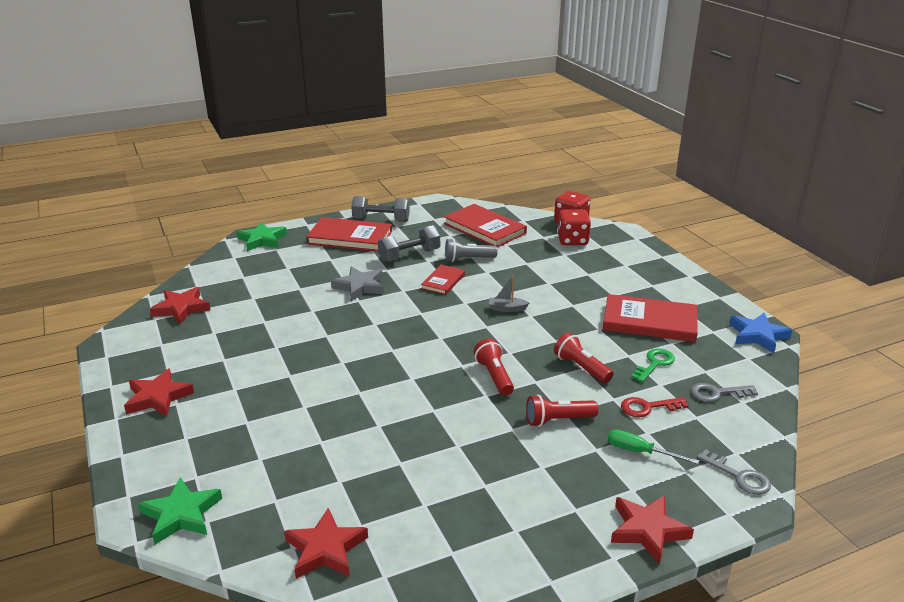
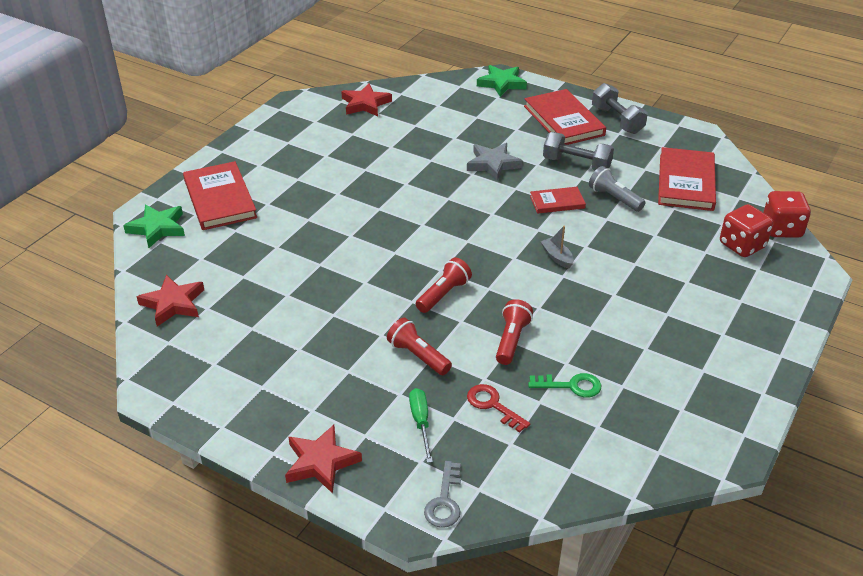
camera: 55 degrees right, 10 degrees up
(158, 397) = (257, 154): red star -> none
(649, 322) = (645, 356): red book -> red book (220, 199)
(717, 393) = (566, 447): grey key -> none
(758, 336) = (714, 447): blue star -> none

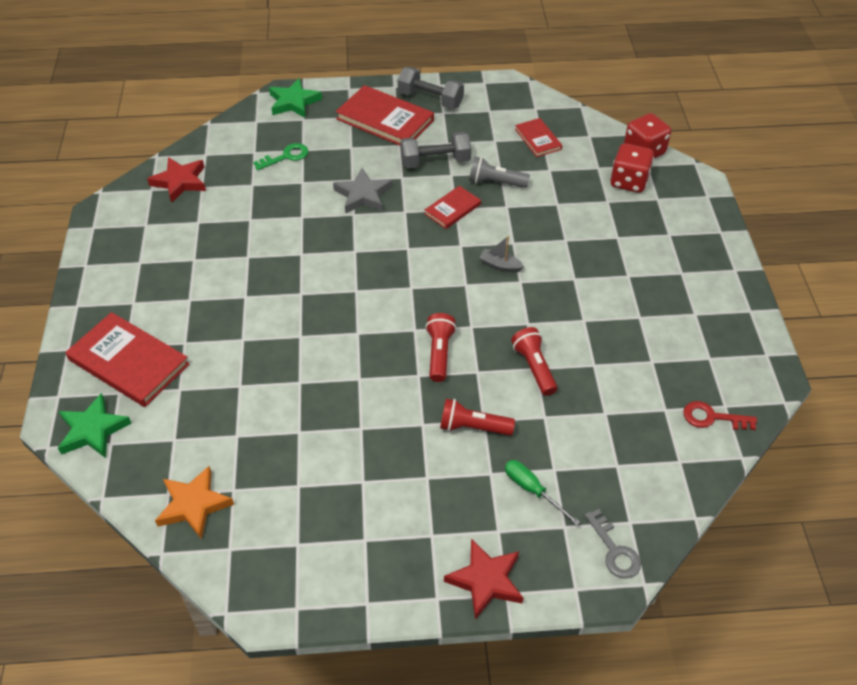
camera: 35 degrees left, 10 degrees up
(173, 303) = (194, 505): red star -> orange star
(493, 405) = (573, 438): red key -> red key (712, 417)
(571, 386) = (615, 384): green key -> green key (286, 156)
(686, 182) = (538, 139): red book -> red book, size x0.55

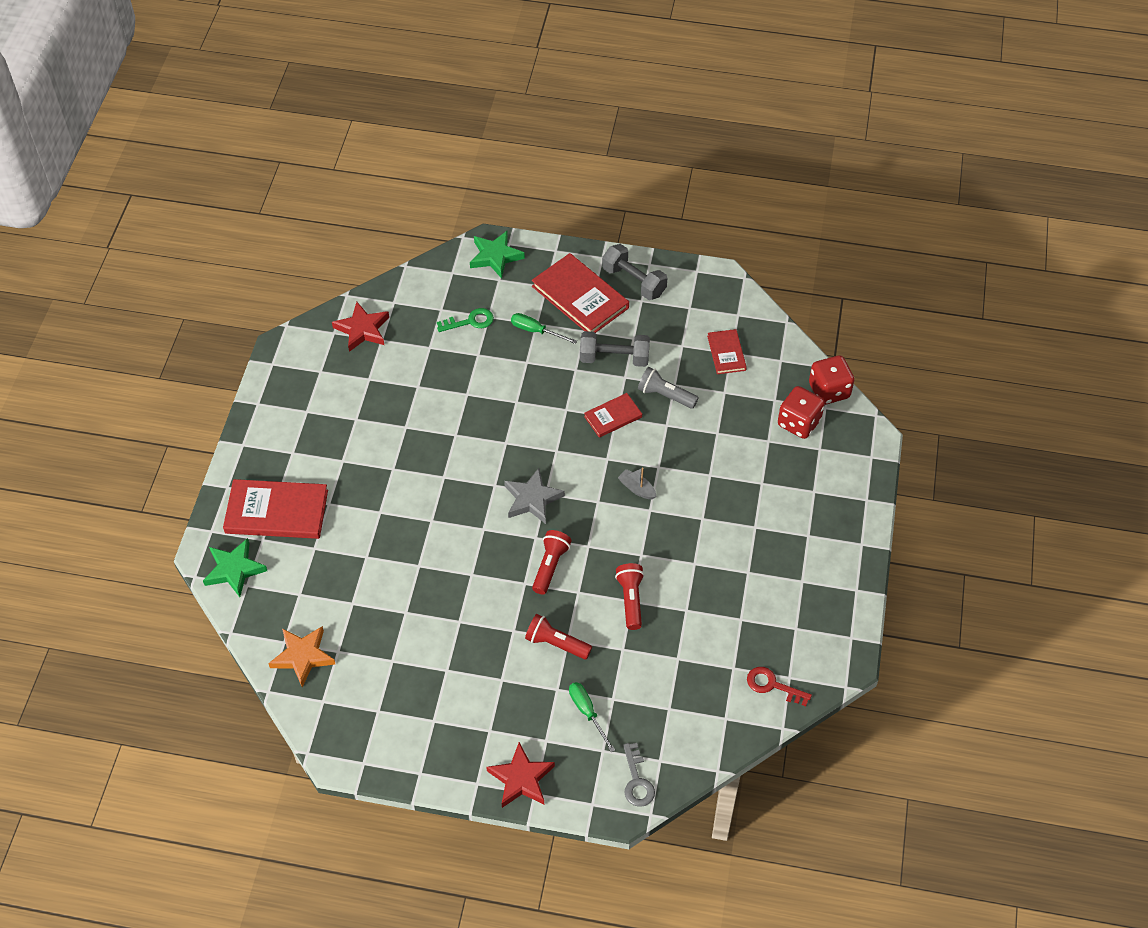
camera: 15 degrees right, 5 degrees up
(129, 362) = (276, 512): red book -> red book turned 45 degrees counterclockwise
(352, 153) = (536, 331): none -> green screwdriver
(363, 195) = (531, 382): grey star -> grey star (532, 499)

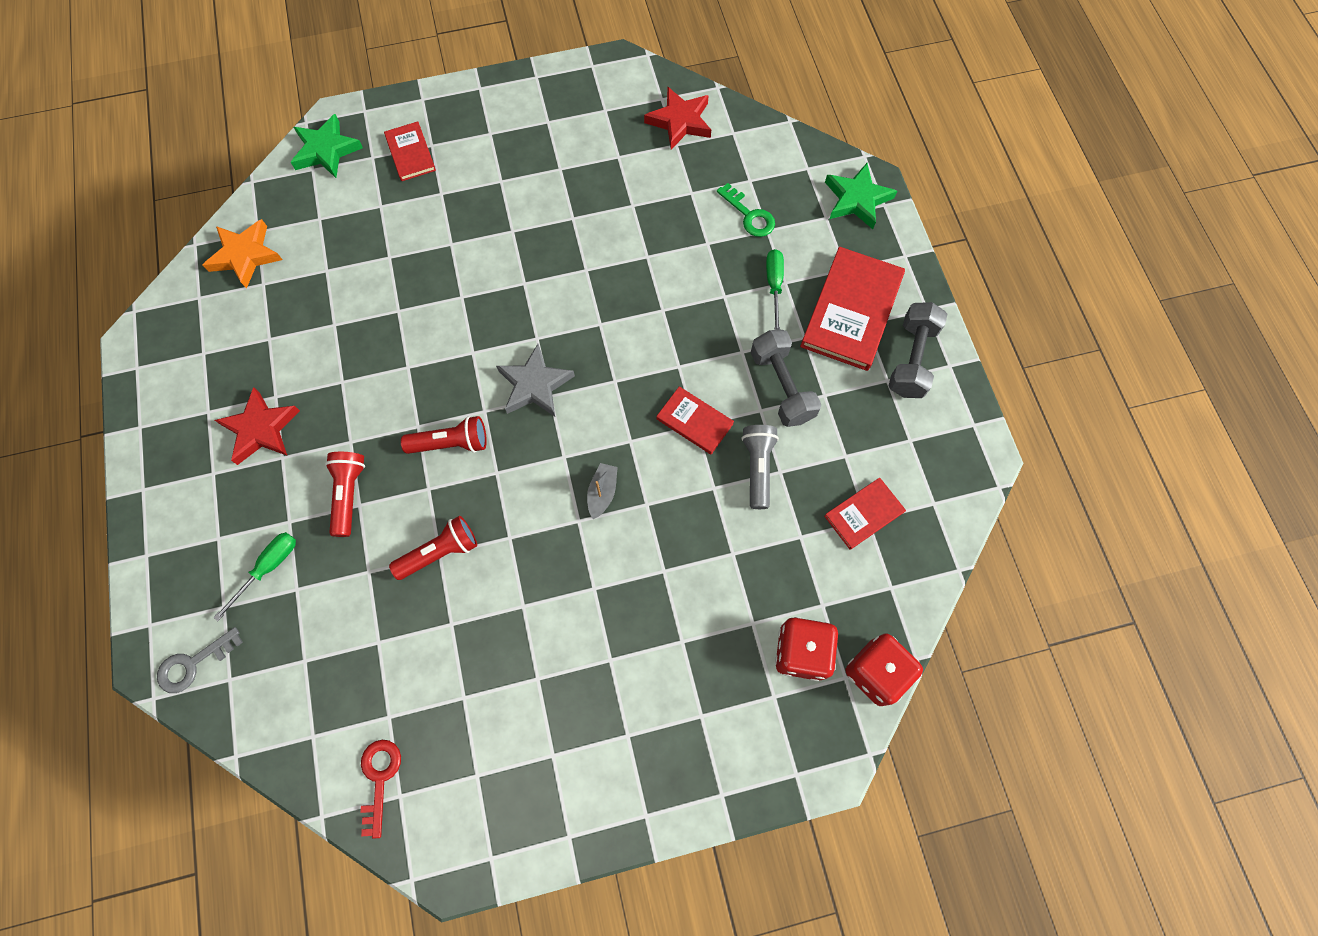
camera: 65 degrees right, 15 degrees up
(276, 512) = (410, 153): red book -> red book, size x0.55
(521, 779) = (160, 533): red star -> red star (261, 429)

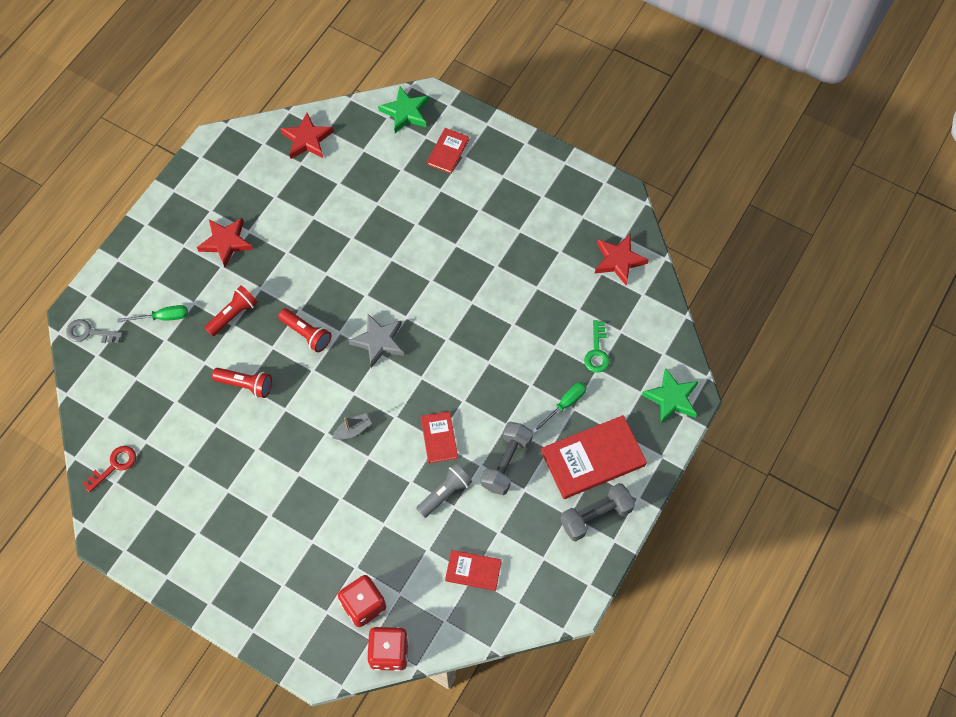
camera: 45 degrees right, 5 degrees down
(245, 255) = (307, 139): orange star -> red star

